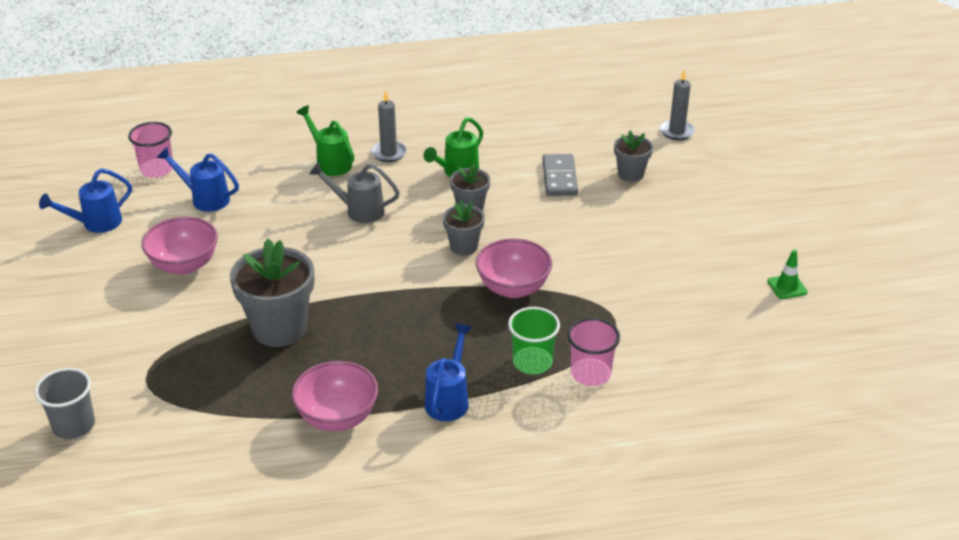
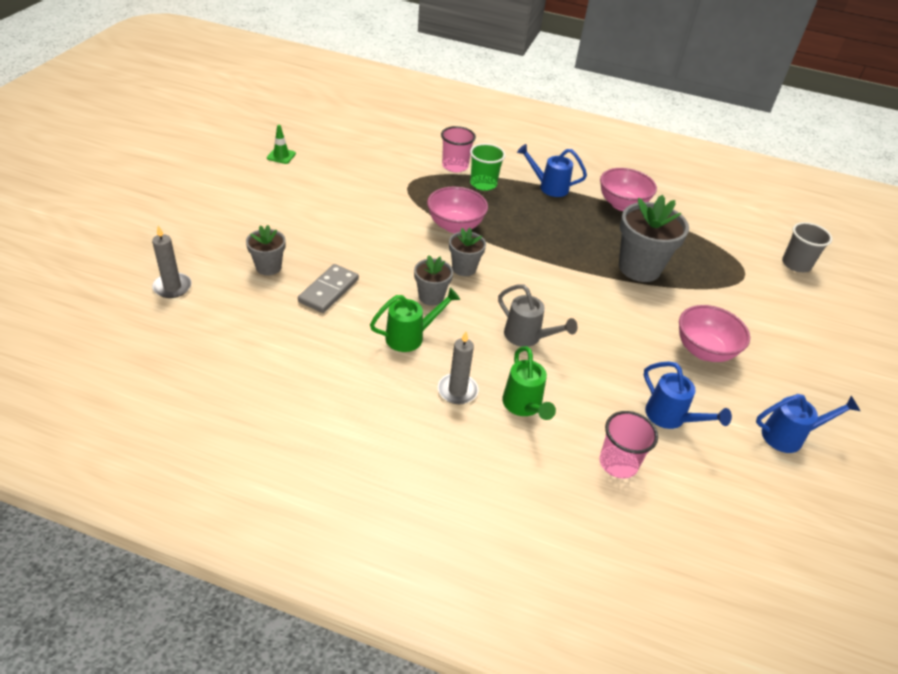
camera: 155 degrees left, 5 degrees up
(157, 169) = (718, 487): pink cup -> pink cup (618, 463)
(449, 399) = (549, 187): blue watering can -> blue watering can turned 60 degrees clockwise

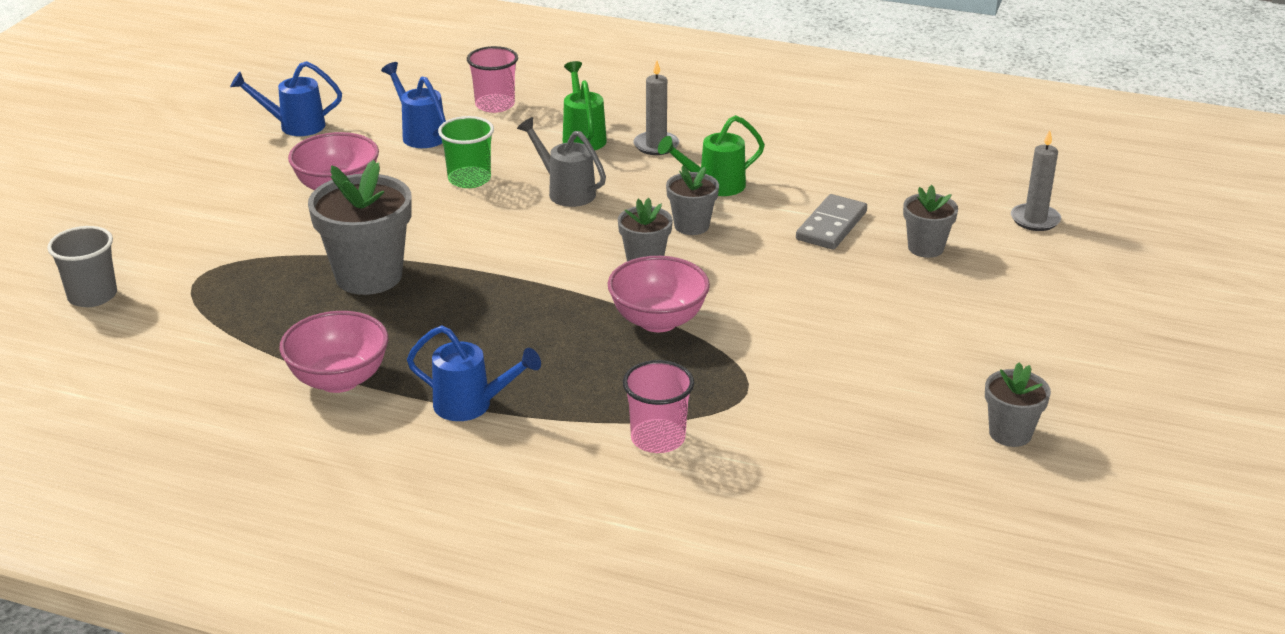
camera: 175 degrees left, 10 degrees down
(281, 156) = (1010, 433): green traffic cone -> grey flower pot
(483, 184) = (602, 402): green cup -> green cup (469, 179)

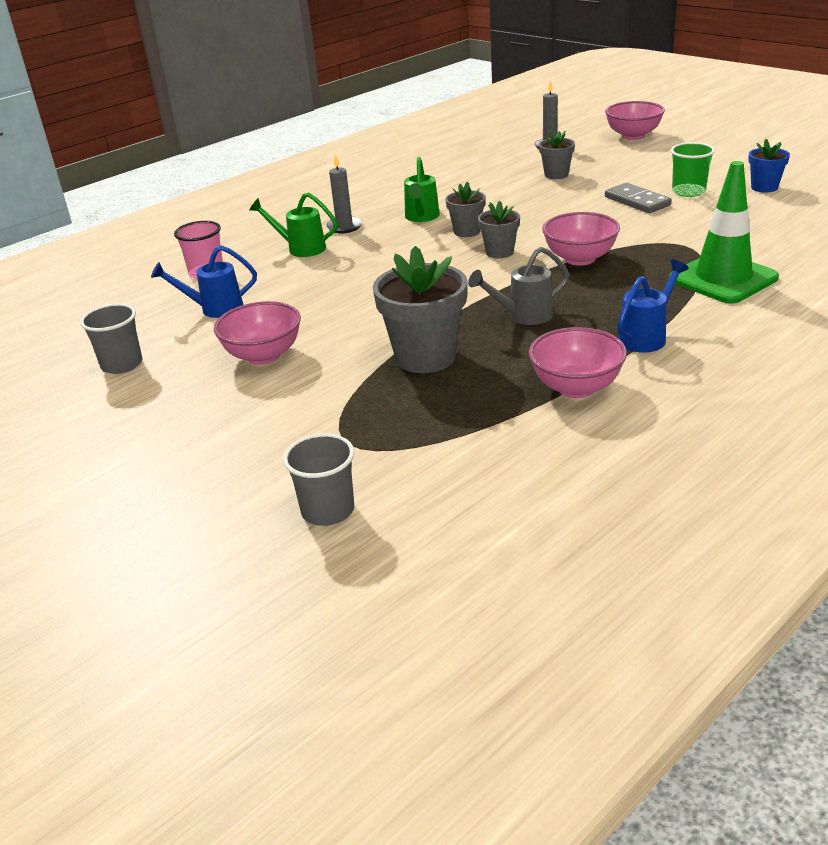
camera: 60 degrees left, 0 degrees up
(295, 126) = (122, 364): blue watering can -> grey cup
(469, 179) = (314, 298): green cup -> green cup (688, 191)
(566, 191) = (375, 265): grey watering can -> grey watering can (523, 316)
(658, 438) = (723, 278): pink cup -> green traffic cone
(831, 226) = (507, 193): grey domino -> grey domino (637, 201)
(1010, 433) = (764, 187): grey flower pot -> blue flower pot
(1141, 280) = (633, 136): none -> pink bowl

